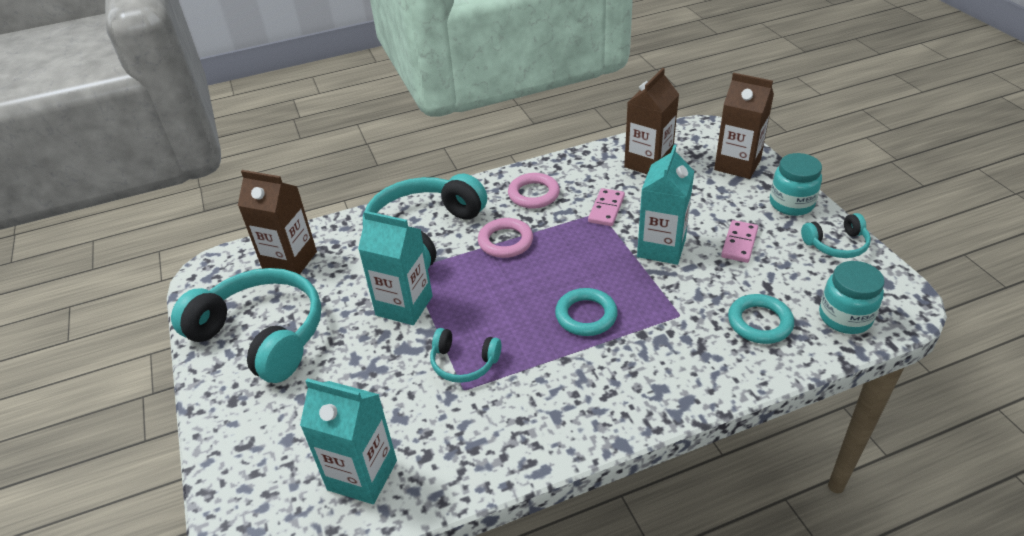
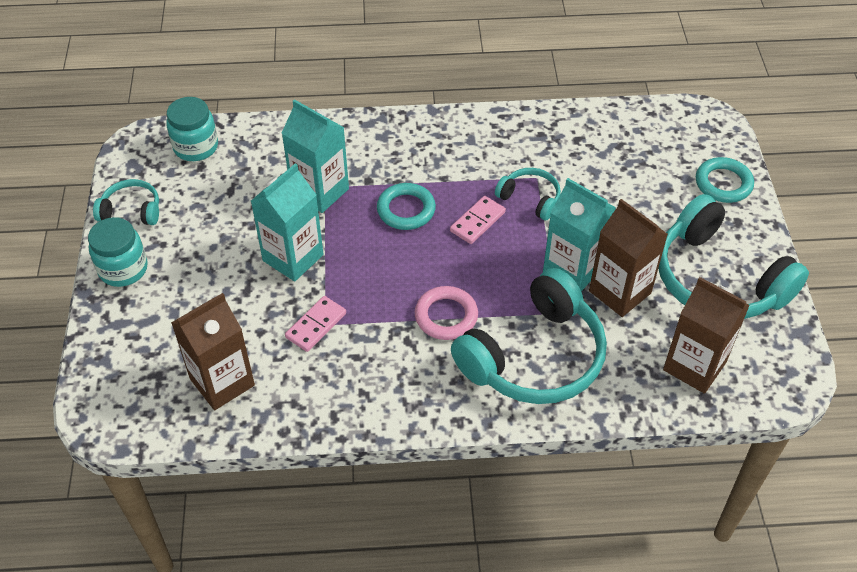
camera: 165 degrees left, 10 degrees up
(362, 475) = (627, 139): turquoise carton -> turquoise carton (320, 191)
(533, 194) = (385, 376): pink ring -> none
(737, 165) = (125, 342): brown carton -> brown carton (620, 292)
(739, 243) = (216, 239): pink domino -> pink domino (477, 221)
(759, 322) = (266, 162): turquoise ring -> turquoise ring (723, 183)

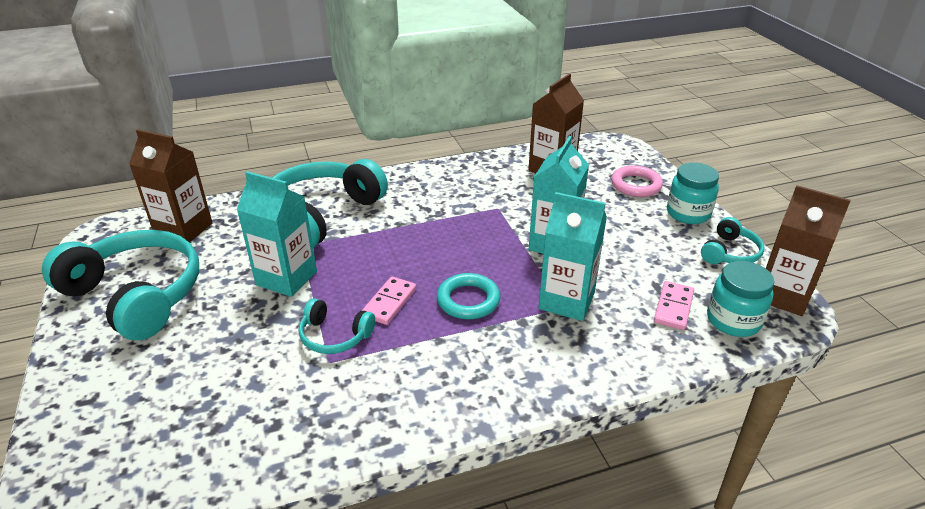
camera: 165 degrees right, 15 degrees down
(131, 210) = (730, 253): turquoise headphones -> turquoise headphones turned 45 degrees counterclockwise
(316, 325) = (505, 206): pink domino -> pink domino (673, 307)
(446, 316) = (400, 227): pink ring -> pink ring (636, 185)
(620, 292) = (241, 268): brown carton -> brown carton (783, 295)
(723, 183) = (85, 400): turquoise ring -> none

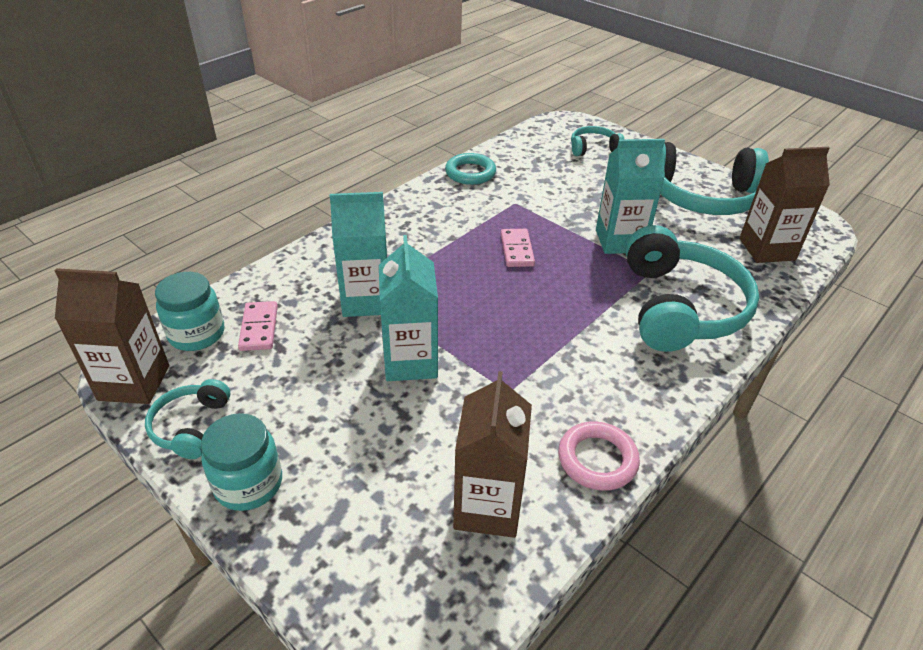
camera: 150 degrees right, 5 degrees up
(334, 336) = (530, 217): turquoise headphones -> turquoise headphones (593, 148)
(468, 300) = (454, 272): turquoise ring -> turquoise ring (470, 173)
(636, 185) = (340, 522): pink ring -> pink ring (597, 459)

